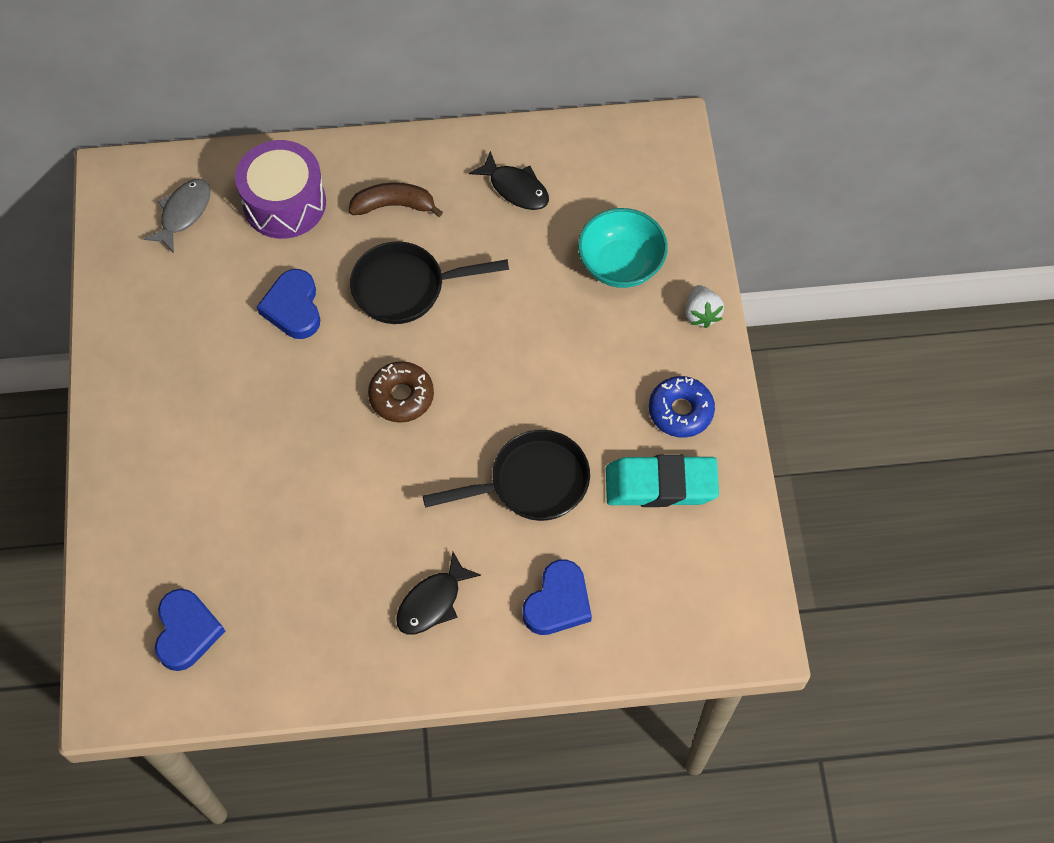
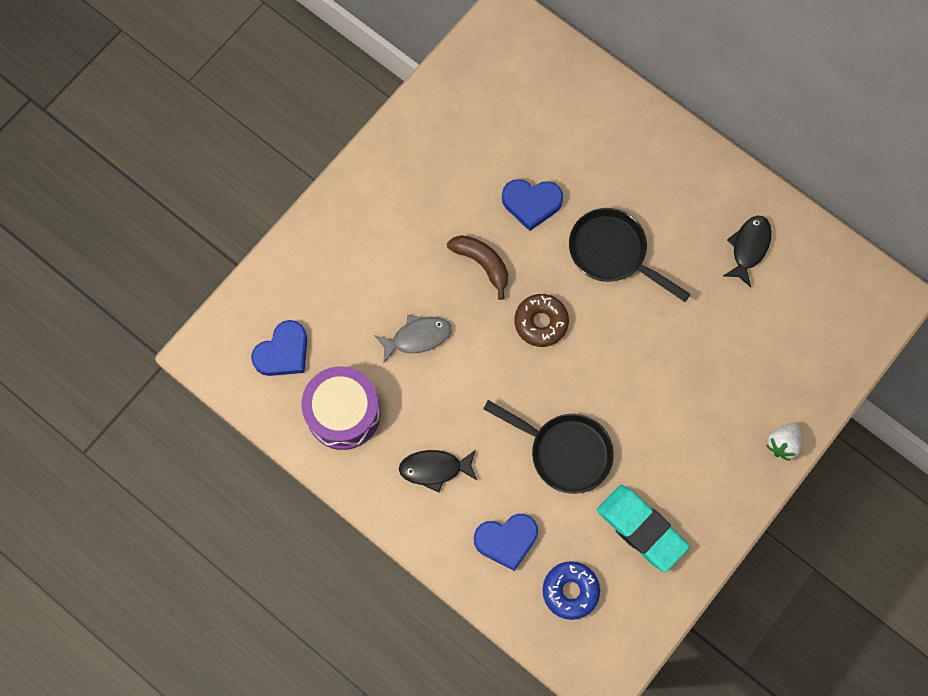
camera: 45 degrees right, 10 degrees up
(183, 213) = (525, 79): grey fish -> grey fish (417, 337)
(284, 203) = (592, 127): purple drum -> purple drum (343, 413)
(293, 308) = (531, 203): blue heart -> blue heart turned 120 degrees counterclockwise
(394, 205) = (659, 190): brown banana -> brown banana (482, 263)
(515, 188) = (749, 248): black fish -> black fish turned 150 degrees counterclockwise
(620, 264) = (764, 362): turquoise bowl -> none
(680, 411) = (702, 494): blue donut -> blue donut (570, 591)

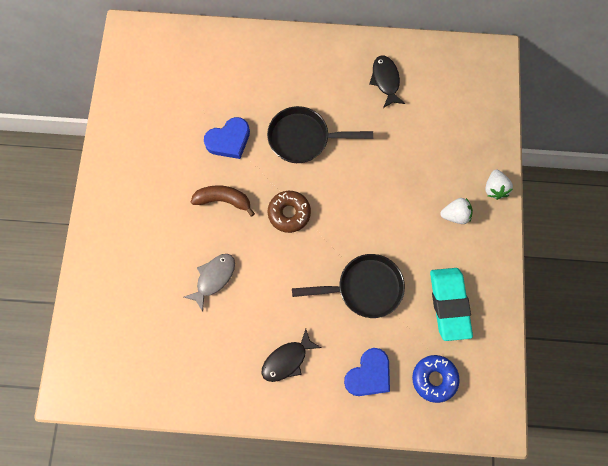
camera: 35 degrees left, 0 degrees up
(283, 352) = (126, 352): blue heart -> none
(343, 413) = (198, 365): purple drum -> none
(641, 529) = (449, 304): turquoise eraser -> turquoise eraser turned 75 degrees clockwise
(717, 442) = (455, 215): none -> white strawberry

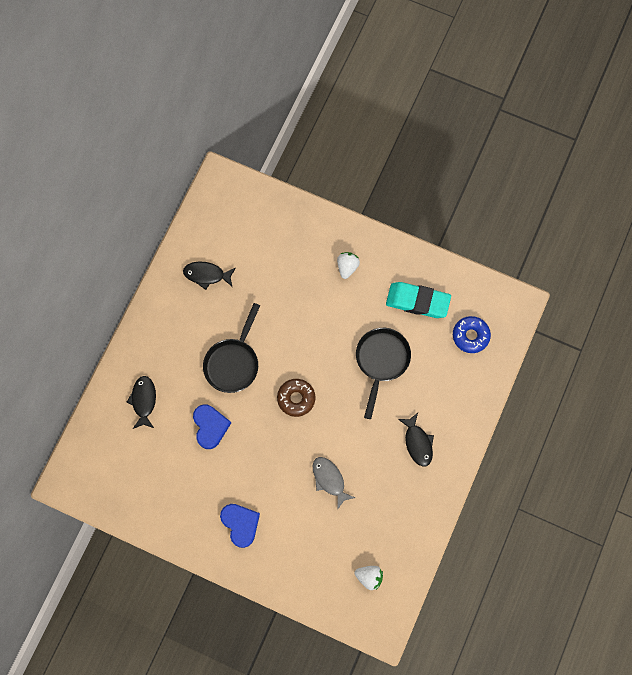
camera: 70 degrees left, 0 degrees up
(223, 200) = (263, 449): brown banana -> none
(233, 70) = (143, 401): none -> black fish
(369, 374) = (451, 384): blue heart -> blue heart (240, 524)
(494, 188) = (336, 228): white strawberry -> white strawberry (369, 577)

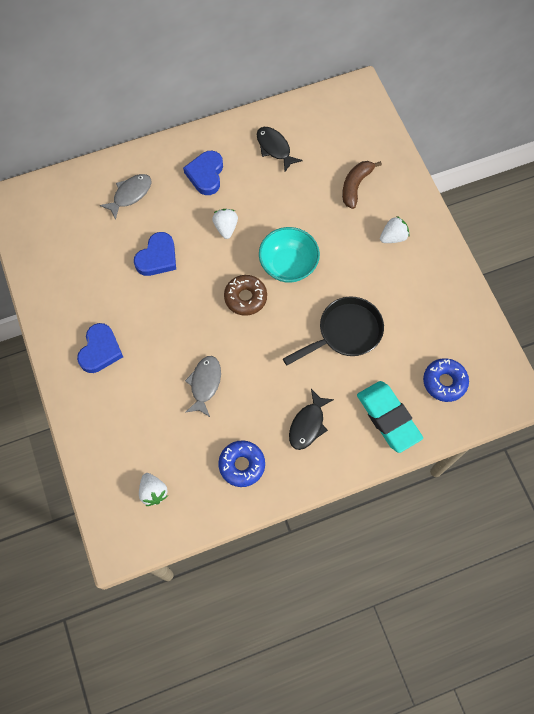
camera: 45 degrees right, 5 degrees down
(143, 401) = (130, 194): black fish -> grey fish
(180, 338) = (206, 175): none -> blue heart
(233, 363) = (226, 227): black pan -> white strawberry
(288, 253) = (355, 186): none -> brown banana
(300, 350) = (288, 265): none -> turquoise bowl
(404, 507) = (242, 465): none -> blue donut
(417, 301) = (426, 314): turquoise eraser -> turquoise eraser (388, 418)

